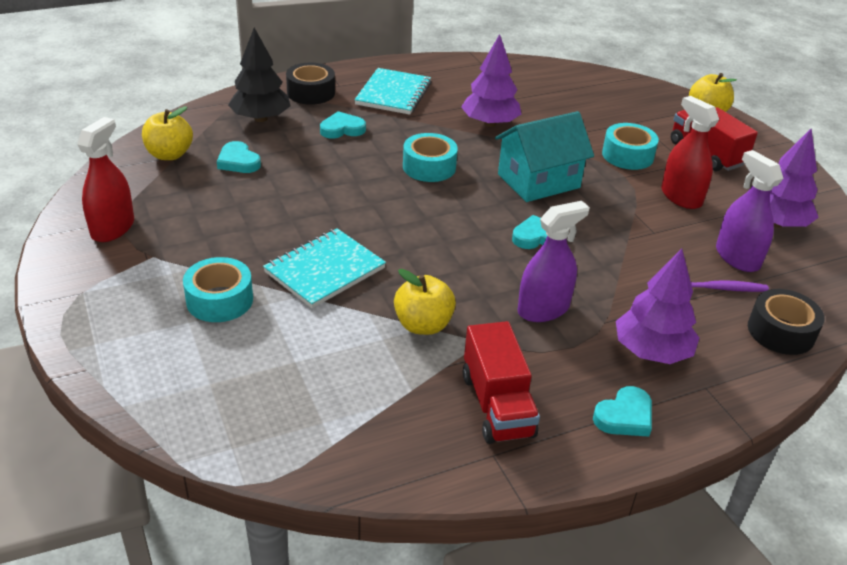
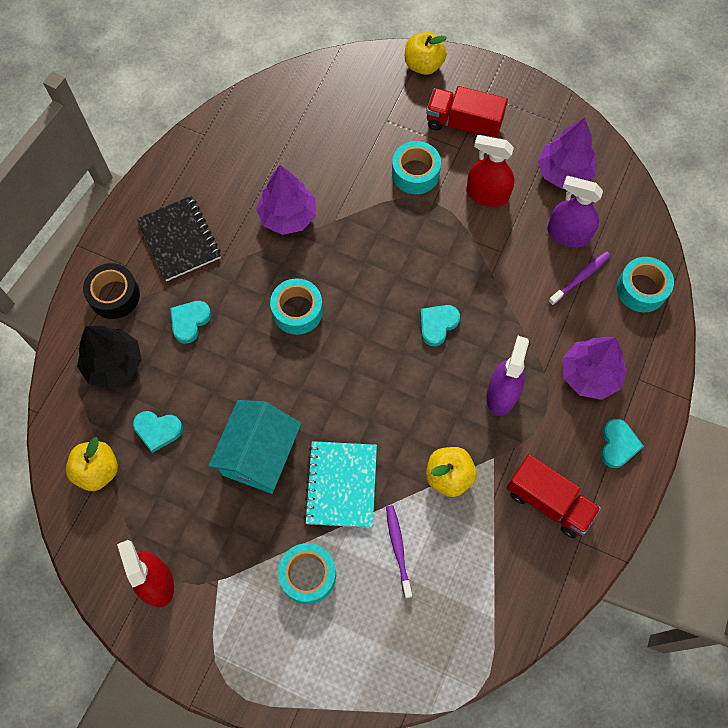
camera: 40 degrees left, 30 degrees up
(314, 337) = (398, 549): none -> purple toothbrush
(393, 94) = (179, 240): turquoise notebook -> black notebook
(538, 181) = (384, 259): turquoise house -> turquoise house (259, 455)
(781, 332) = (641, 289): black tape -> turquoise tape

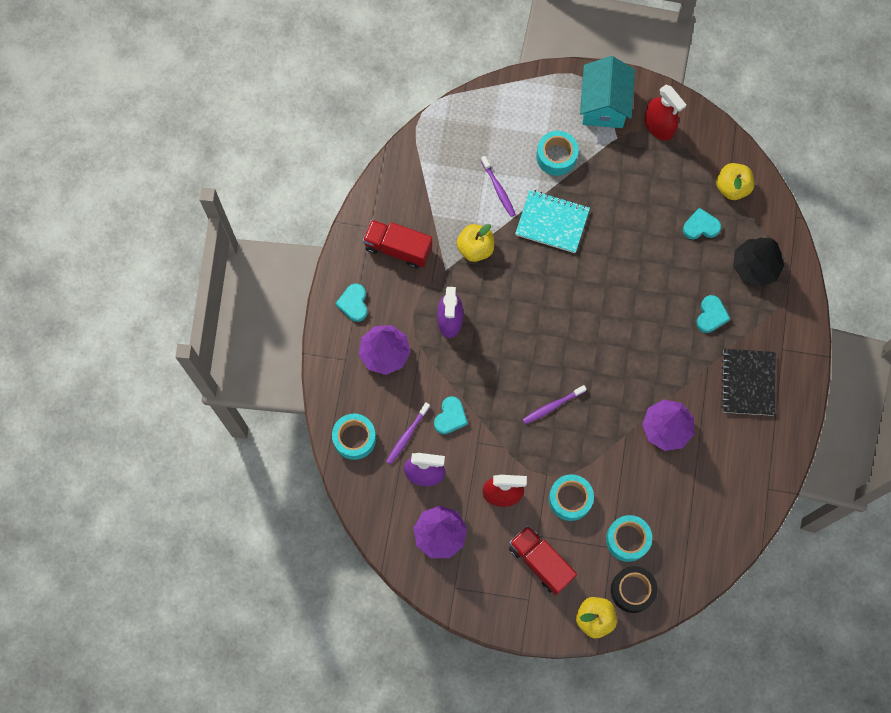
camera: 165 degrees right, 5 degrees up
(114, 295) = (779, 321): black tape -> black tape (632, 590)
(179, 240) = (748, 383): black notebook -> black notebook turned 45 degrees clockwise
(259, 455) = (619, 228): turquoise house -> turquoise house (604, 104)
(297, 311) = (629, 346): turquoise tape -> turquoise tape (627, 539)
(341, 485) = (552, 222): turquoise notebook -> turquoise notebook turned 60 degrees counterclockwise
(406, 268) = (552, 406): none -> purple toothbrush
(437, 325) = (514, 364): turquoise heart -> turquoise heart (450, 417)
(463, 124) = (540, 562): red truck -> red truck turned 135 degrees counterclockwise

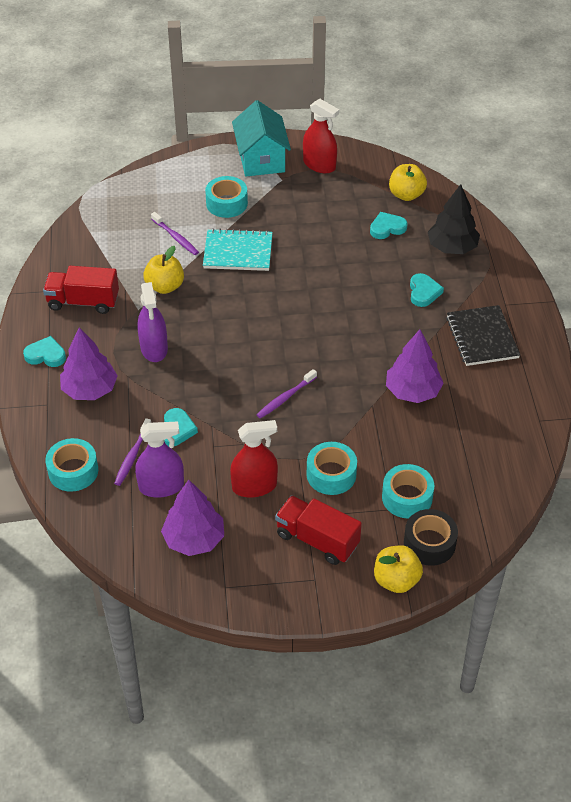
camera: 15 degrees left, 25 degrees down
(354, 303) = (46, 355): turquoise heart -> turquoise heart turned 120 degrees clockwise

